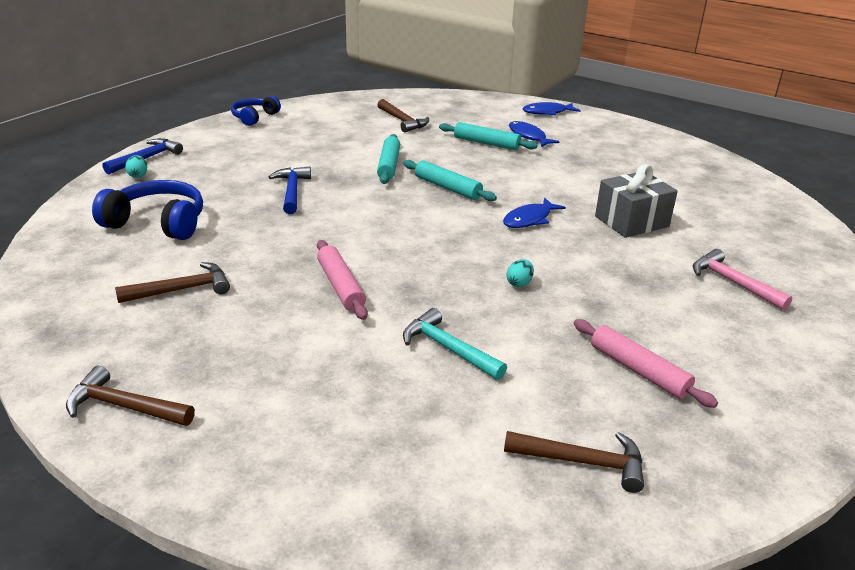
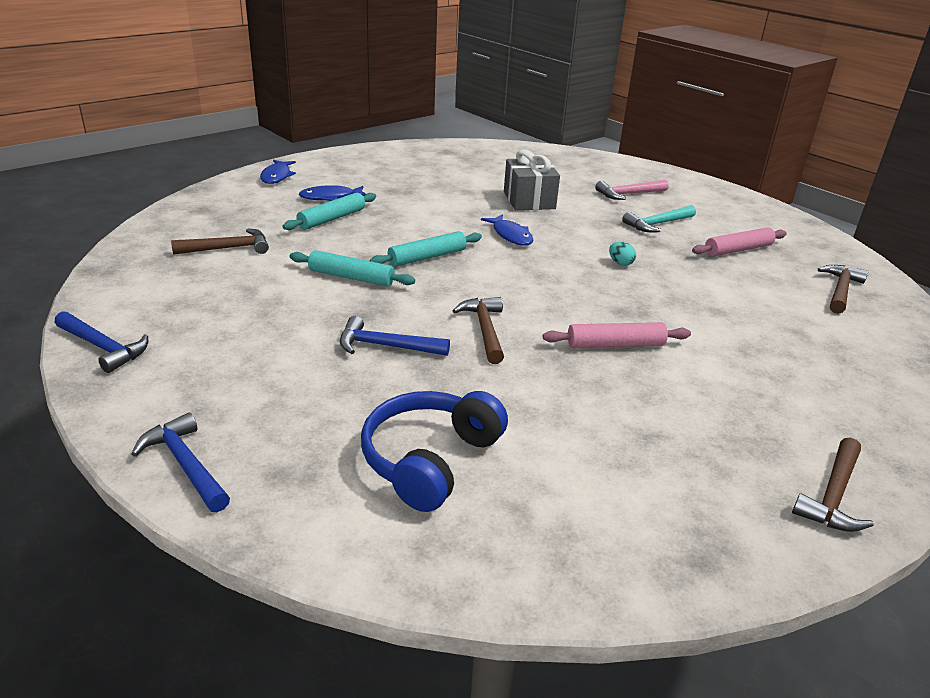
camera: 75 degrees left, 0 degrees up
(138, 175) = (250, 475): turquoise egg -> none
(182, 289) = (610, 446): brown hammer -> brown hammer (484, 329)
(254, 117) = (103, 348): blue headphones -> blue hammer
(448, 348) = (717, 311): turquoise hammer -> turquoise hammer (657, 224)

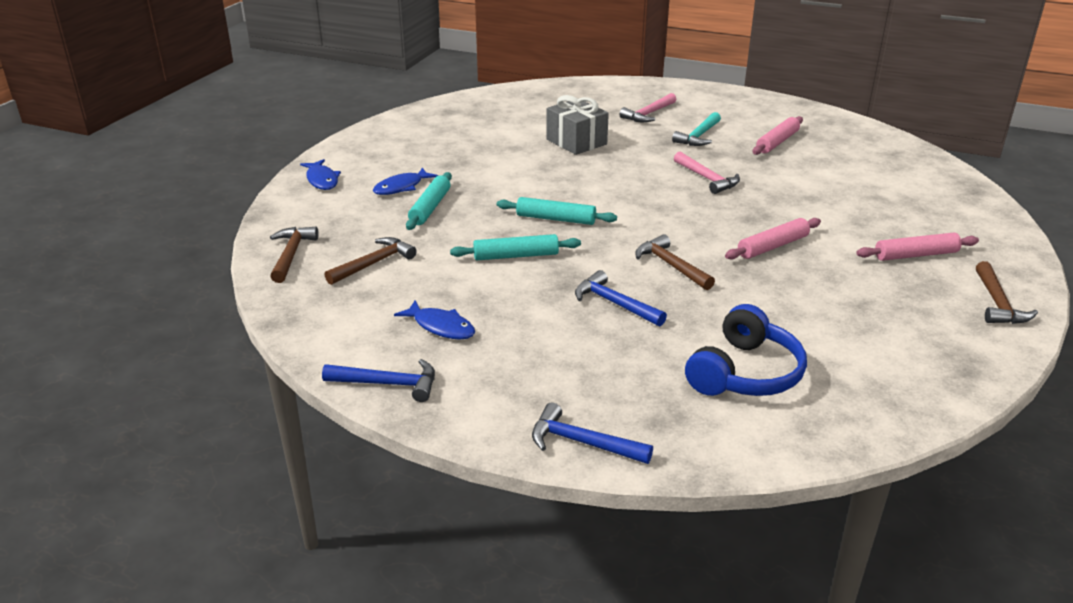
camera: 25 degrees left, 0 degrees up
(385, 346) = (614, 303): blue hammer -> blue hammer turned 60 degrees clockwise
(427, 257) = (556, 219): turquoise rolling pin -> turquoise rolling pin turned 75 degrees clockwise
(430, 460) = (745, 373): blue headphones -> blue headphones turned 150 degrees counterclockwise
(511, 235) = (599, 179): blue fish -> blue fish (441, 327)
(620, 263) = (707, 179): turquoise egg -> pink hammer
(780, 405) = (915, 255): none -> pink rolling pin
(840, 290) = (873, 156): brown hammer -> brown hammer (291, 254)

